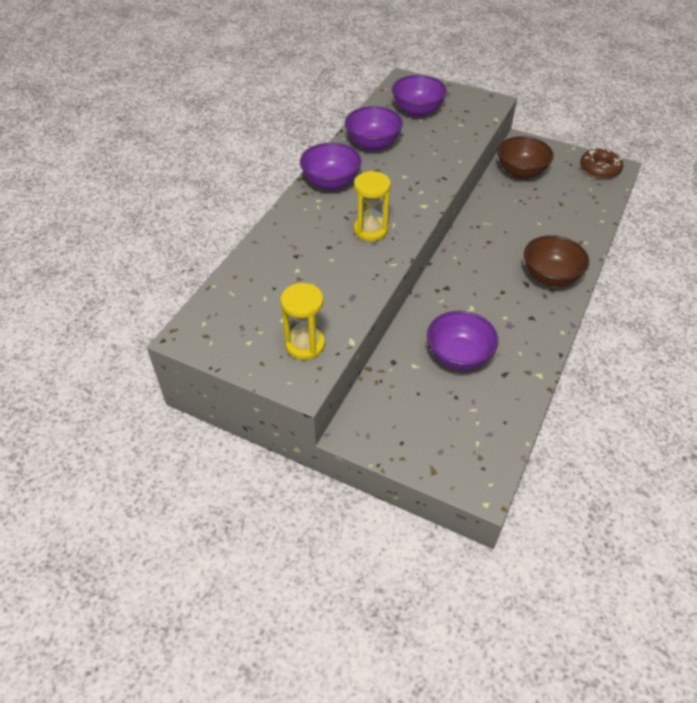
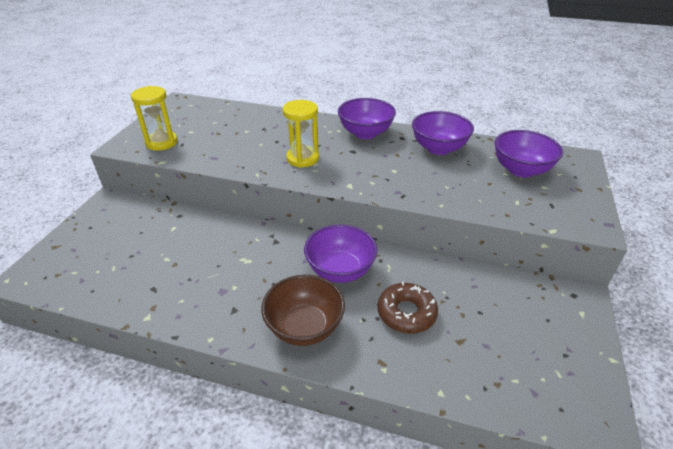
camera: 80 degrees right, 10 degrees down
(458, 356) = (181, 254): purple bowl -> purple bowl (340, 270)
(520, 172) = (507, 296): brown bowl -> none
(599, 168) = (578, 396): brown donut -> brown donut (406, 313)

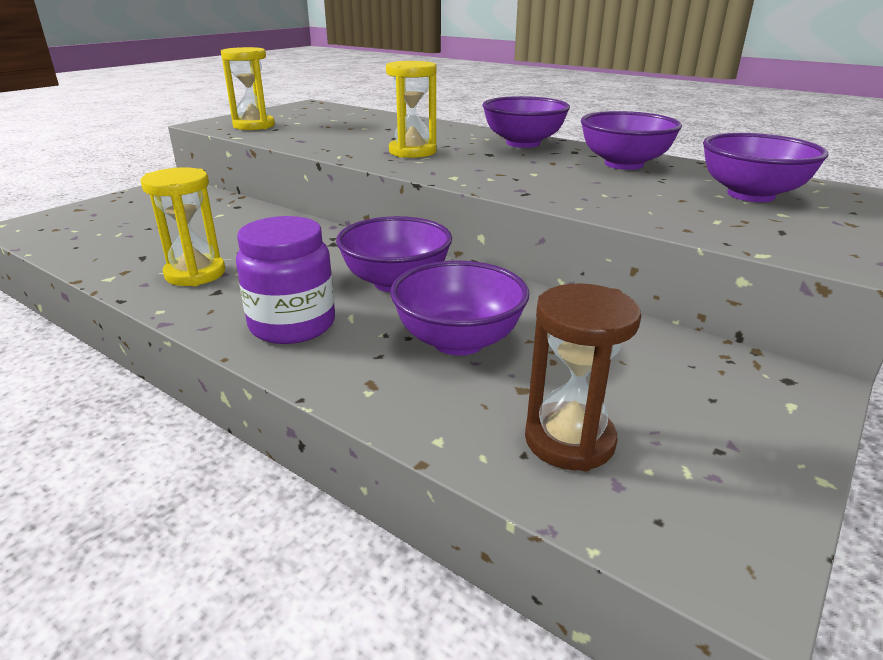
camera: 20 degrees right, 10 degrees down
(206, 296) = (195, 274): none -> yellow hourglass
(304, 327) = (292, 325): brown bowl -> purple jar
(406, 313) = (458, 341): brown donut -> purple bowl
(500, 371) = (569, 440): none -> brown hourglass

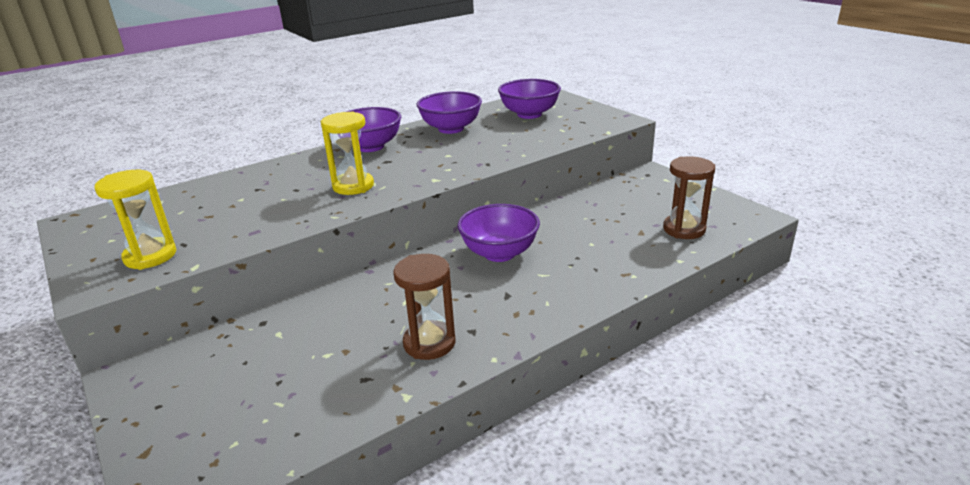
camera: 70 degrees left, 0 degrees up
(195, 274) = (429, 343): yellow hourglass -> brown hourglass
(292, 325) = (545, 297): purple jar -> none
(458, 341) = (588, 242): purple bowl -> none

